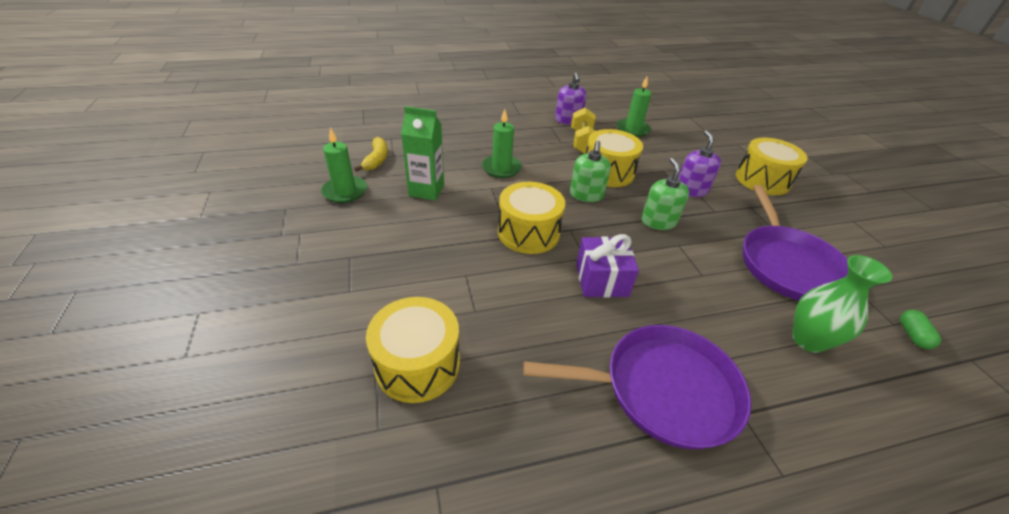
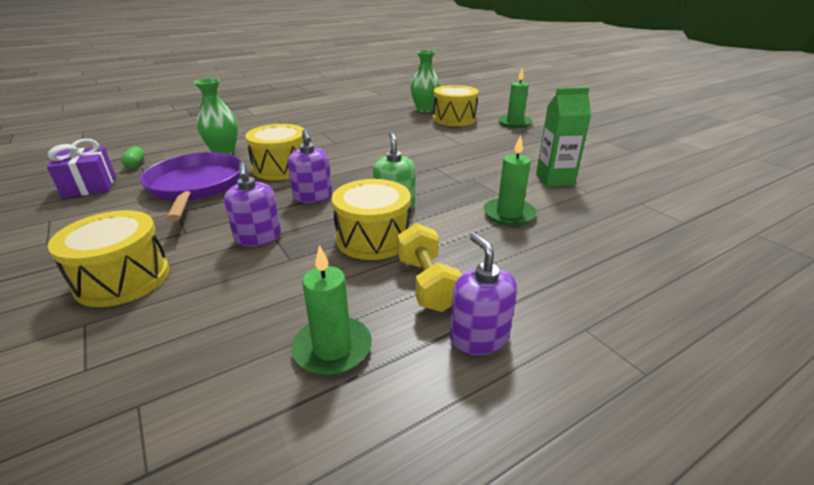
camera: 165 degrees right, 10 degrees down
(345, 191) = (617, 166): green candle -> green candle (514, 123)
(376, 160) = (646, 195): yellow banana -> none
(444, 439) = (424, 109): none -> green vase
(528, 232) = (435, 168): yellow drum -> yellow drum (281, 168)
(601, 280) = (366, 155): purple gift -> purple gift (90, 186)
(658, 221) = (313, 196): green soap dispenser -> purple soap dispenser
(663, 390) = (328, 128): purple pan -> none

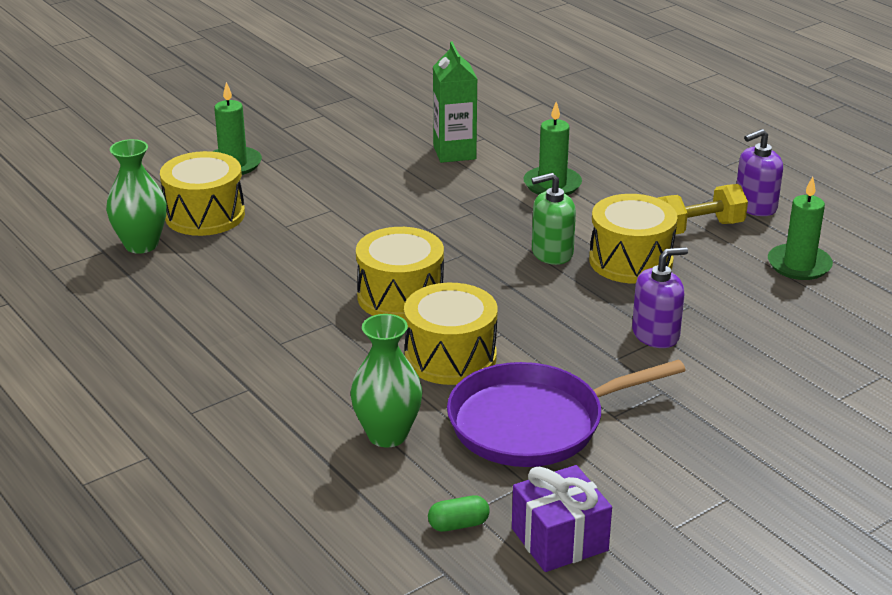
camera: 95 degrees left, 0 degrees up
(123, 279) = (767, 403): yellow drum -> yellow drum (400, 296)
(313, 196) = (541, 313): purple soap dispenser -> none

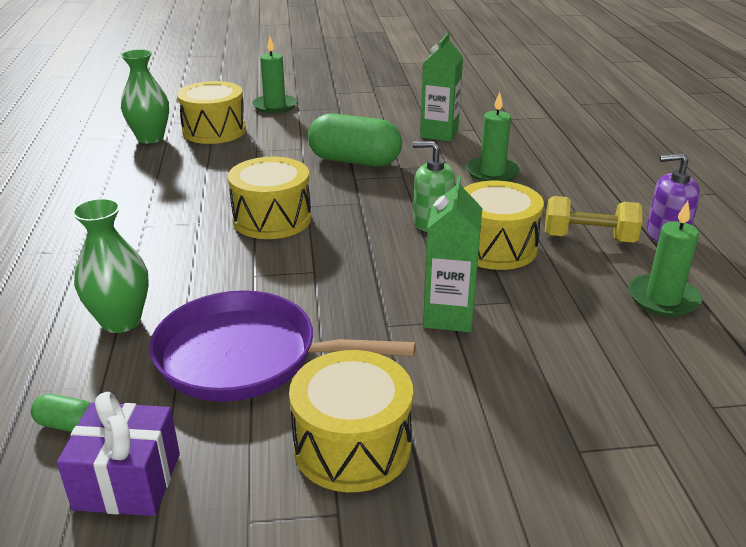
camera: 30 degrees right, 0 degrees up
(405, 209) = (355, 161): none -> green capsule
(450, 357) = (250, 276): yellow drum -> yellow drum (352, 446)
(655, 334) = (448, 316): purple soap dispenser -> green carton

